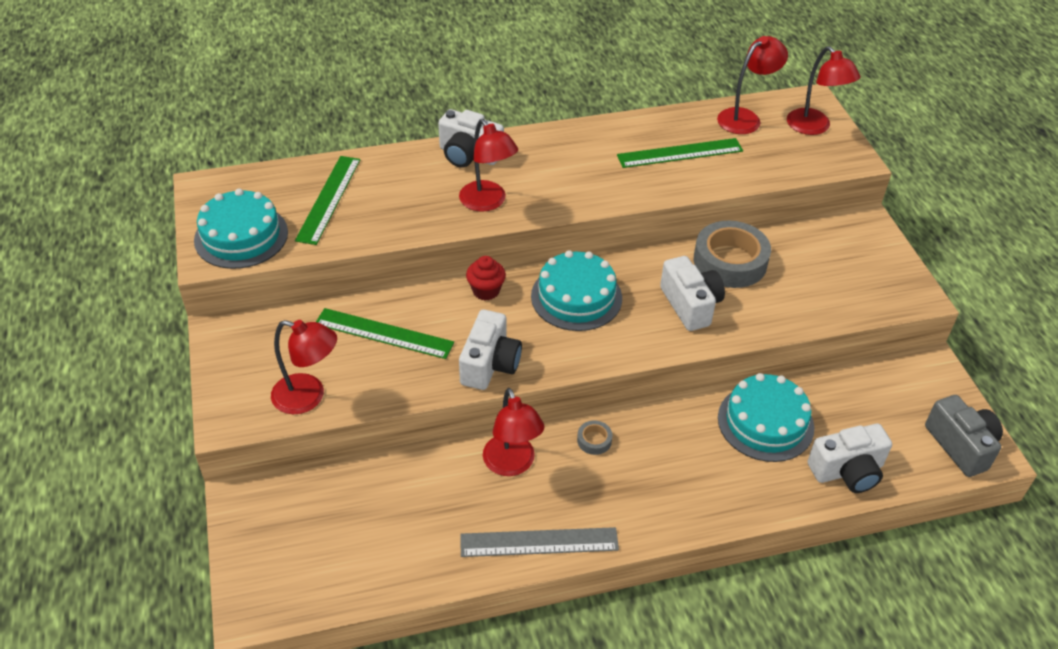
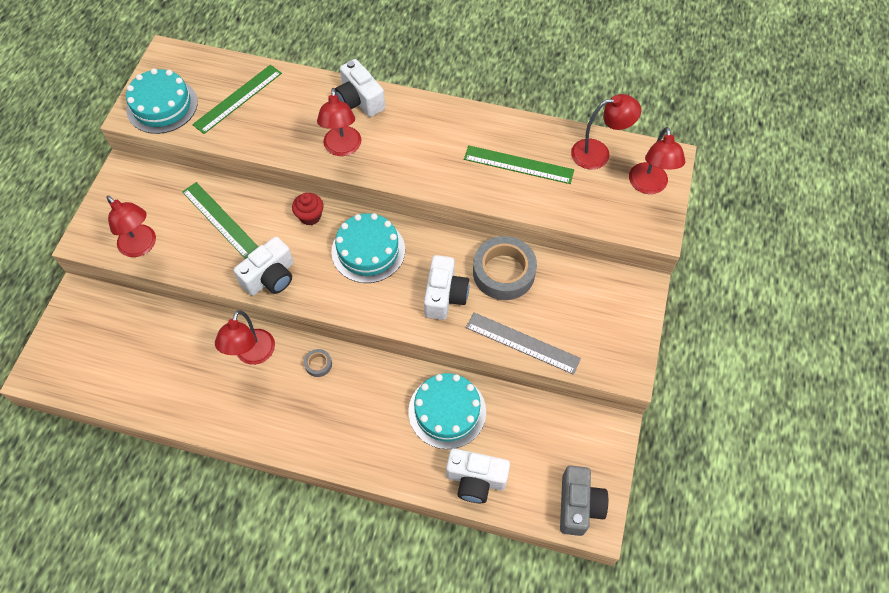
camera: 30 degrees right, 15 degrees up
(539, 542) = (229, 420): grey ruler -> grey ruler (522, 343)

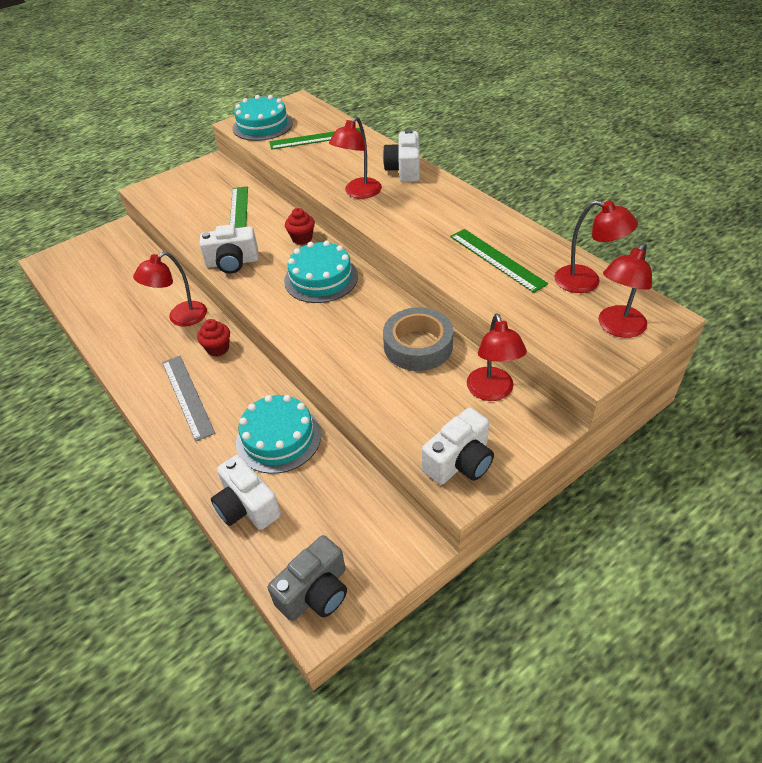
camera: 40 degrees right, 15 degrees down
(142, 246) = (173, 208): red lamp -> red lamp (492, 392)
(318, 364) = (218, 348): grey tape -> red cupcake
(444, 296) = (349, 337): white camera -> white camera (460, 462)
(522, 343) = (380, 407): grey ruler -> grey ruler (187, 396)

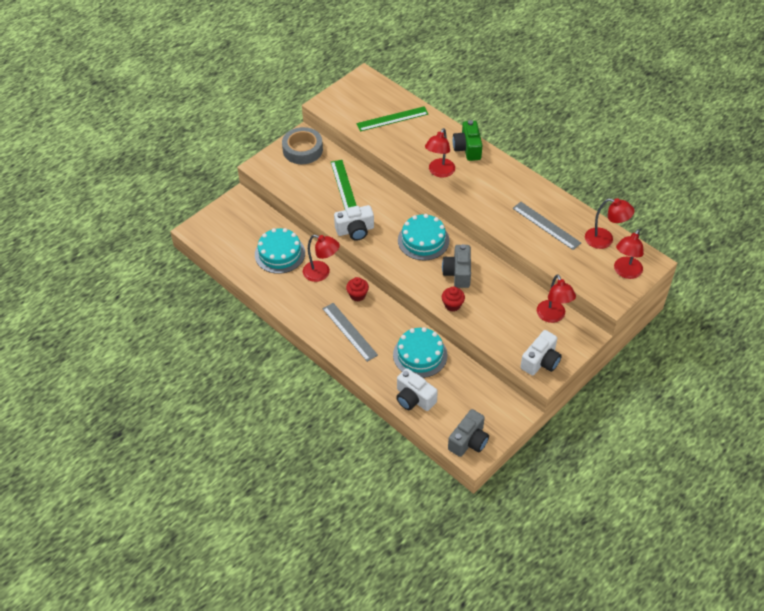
camera: 10 degrees left, 5 degrees up
(181, 318) = (321, 273): red lamp -> red lamp turned 105 degrees counterclockwise
(262, 125) = (344, 106): turquoise cake -> turquoise cake (280, 254)
(302, 238) = (399, 207): red cupcake -> red cupcake (452, 305)
(358, 322) = (458, 273): none -> grey camera
(404, 170) = (467, 148): white camera -> green camera
(418, 346) = (501, 288): grey tape -> grey tape (302, 150)
(497, 259) = (546, 225): green ruler -> grey ruler

